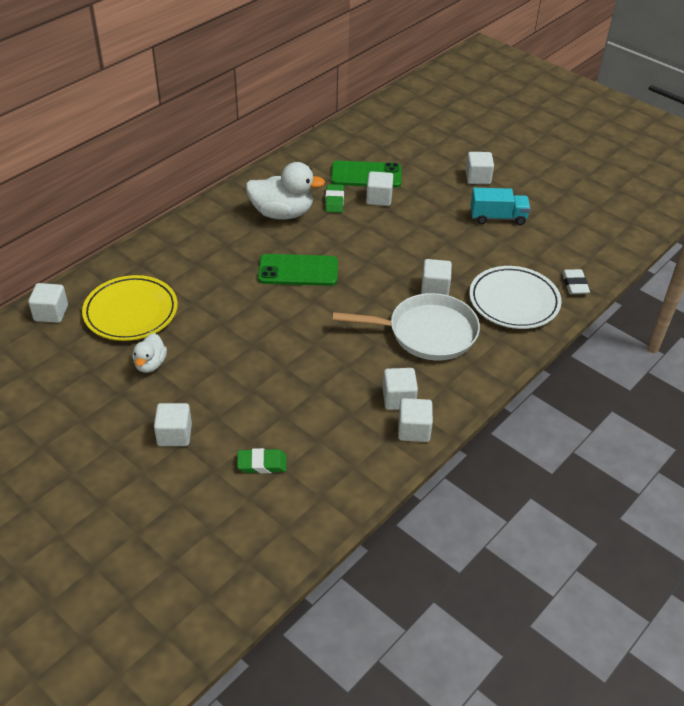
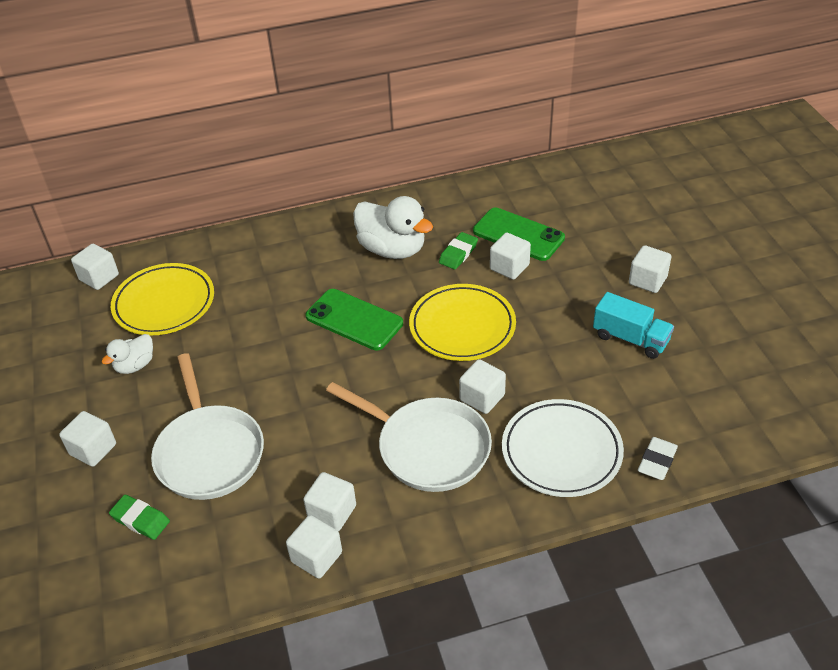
camera: 35 degrees right, 0 degrees up
(271, 399) = (209, 452): none -> white pan
(381, 248) = (462, 326): none -> yellow plate

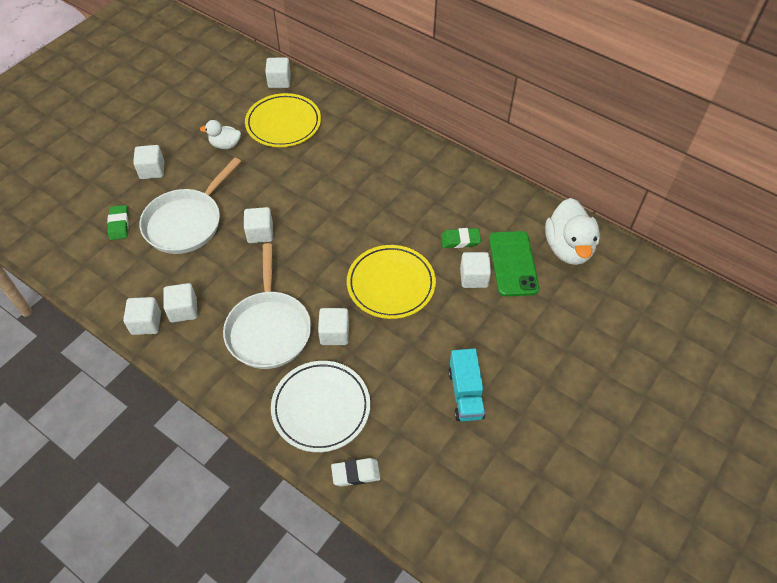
camera: 50 degrees right, 10 degrees up
(354, 320) = (347, 222): green phone -> none
(392, 249) = (431, 202): white duck -> white duck (568, 248)
(647, 280) = (539, 373): white cube -> white cube (260, 233)

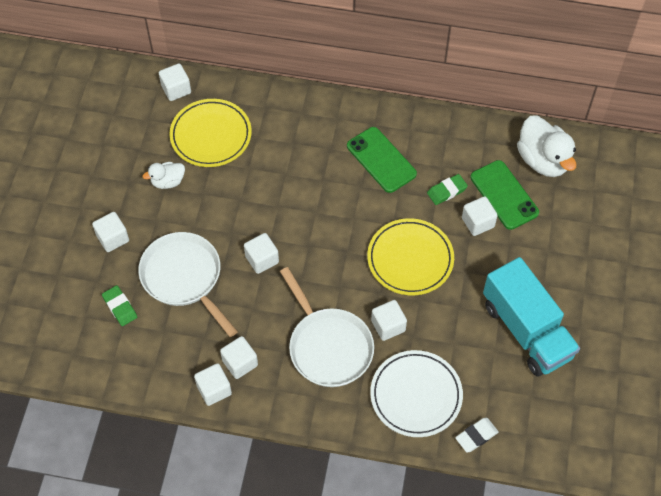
camera: 25 degrees left, 5 degrees up
(186, 222) = (184, 278): white pan -> white pan turned 135 degrees clockwise
(416, 193) = (381, 160): none -> green phone
(465, 394) = (526, 330): turquoise truck -> turquoise truck, size x1.76

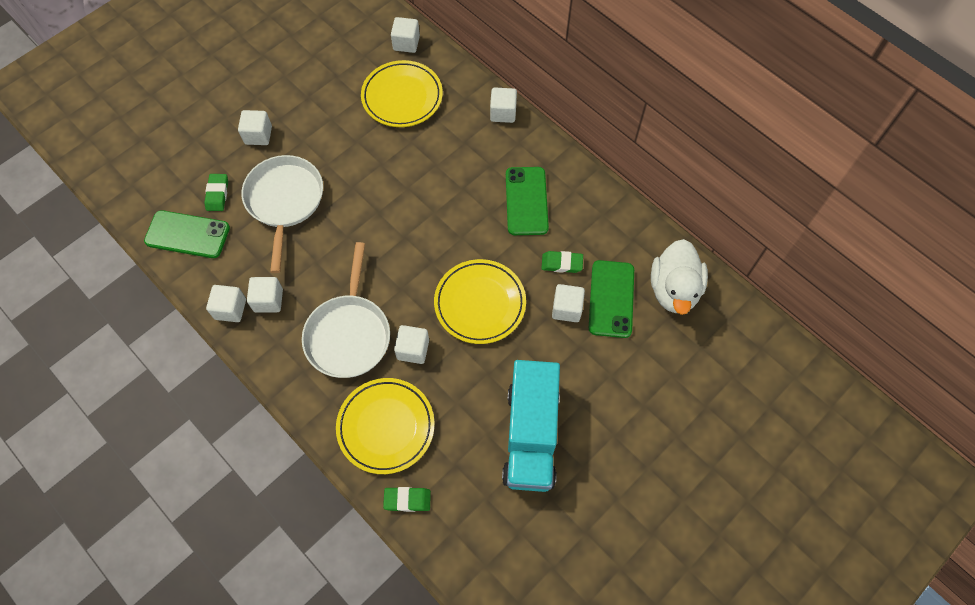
camera: 35 degrees right, 5 degrees up
(123, 355) = (187, 235): none -> green phone
(168, 182) = (337, 115): white duck -> none
(262, 259) = (357, 225): white cube -> white cube (503, 113)
(416, 395) = (386, 427): white plate -> yellow plate
(476, 436) = (407, 500): white eraser -> green eraser

